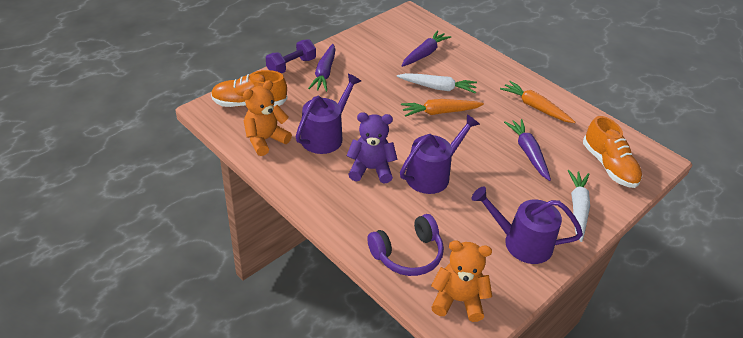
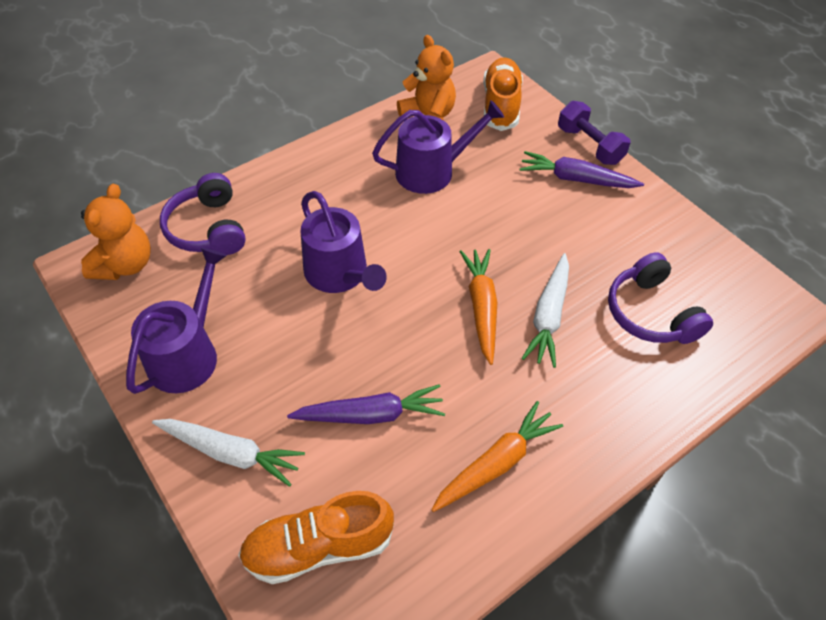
camera: 100 degrees right, 10 degrees up
(325, 136) = (432, 171): purple watering can -> purple watering can turned 60 degrees counterclockwise
(370, 169) = (361, 210): purple teddy bear -> none
(424, 54) = (650, 313): purple carrot -> purple headphones

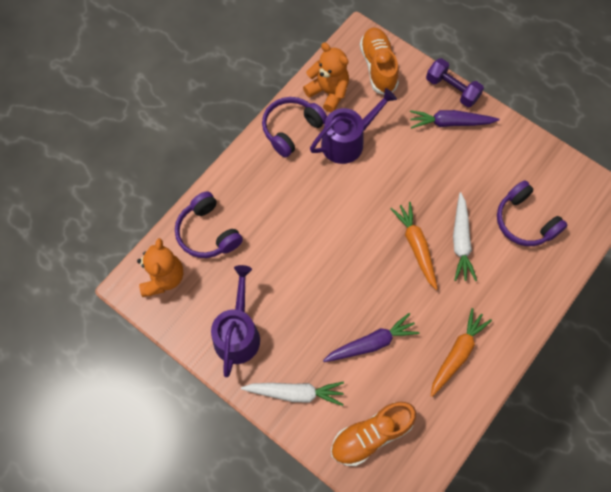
camera: 15 degrees left, 15 degrees up
(340, 274) = (314, 245): purple watering can -> none
(366, 144) = (291, 129): none -> purple headphones

